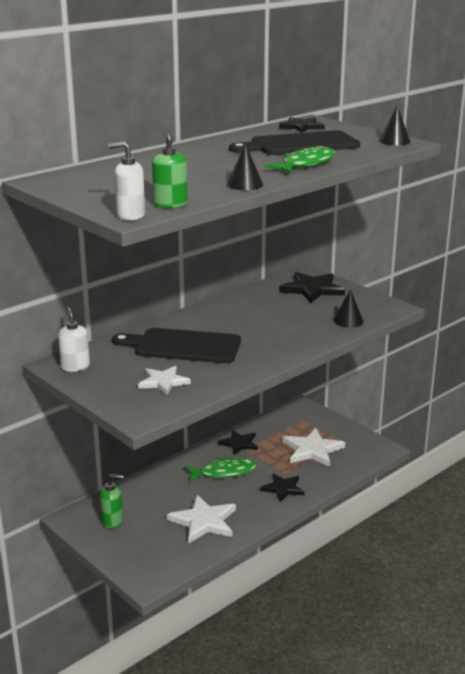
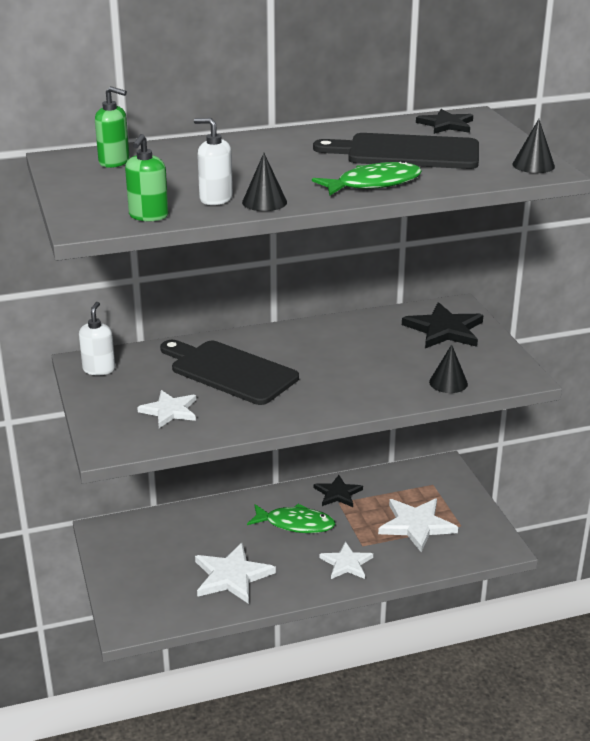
camera: 25 degrees right, 5 degrees up
(112, 521) = (140, 546): green soap dispenser -> green soap dispenser (114, 162)
(130, 215) = (89, 223): white soap dispenser -> white soap dispenser (215, 199)
(283, 488) = (346, 563): black star -> white star

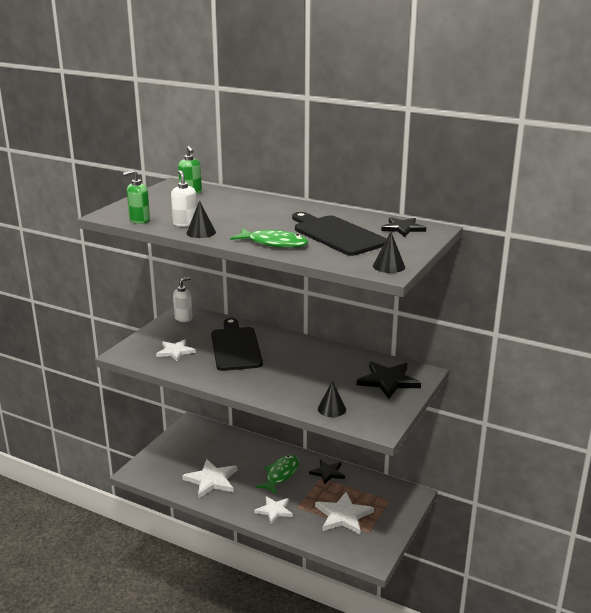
camera: 45 degrees right, 5 degrees down
(295, 524) = (281, 474): green fish -> green fish turned 120 degrees counterclockwise

